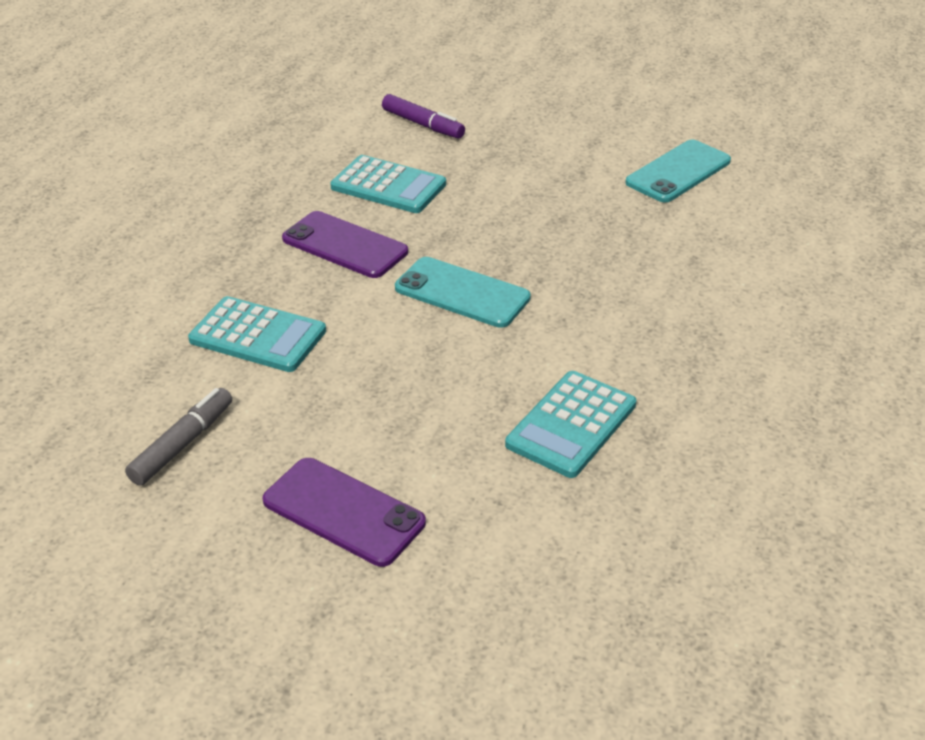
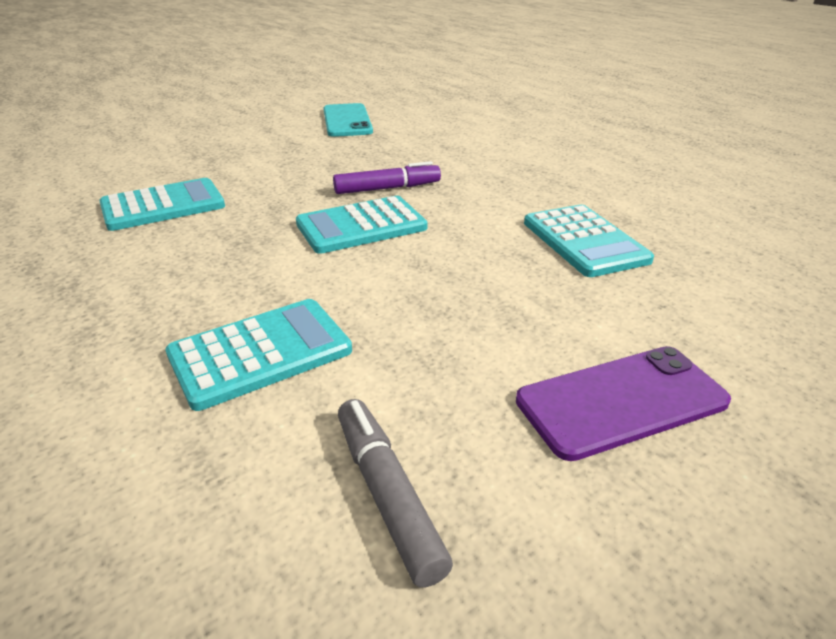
camera: 55 degrees left, 5 degrees down
(345, 245) = (204, 252): purple phone -> none
(423, 124) = (116, 167): purple marker -> purple marker (387, 188)
(462, 293) = (361, 226): turquoise phone -> turquoise calculator

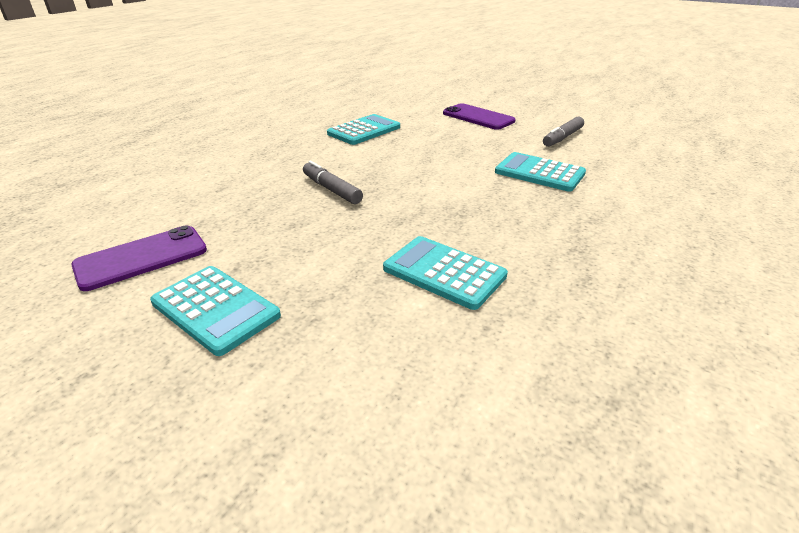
camera: 115 degrees left, 0 degrees up
(347, 121) = (141, 258): turquoise phone -> purple phone
(361, 226) = (399, 183): turquoise calculator -> turquoise calculator (215, 309)
(387, 188) = (332, 189): purple marker -> grey marker

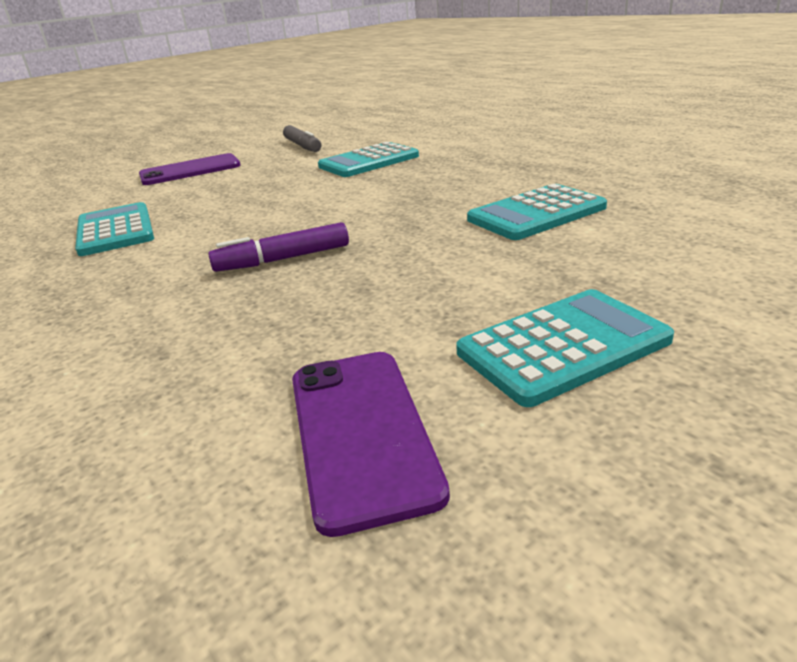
camera: 65 degrees left, 5 degrees down
(332, 189) = (283, 259): grey marker -> purple marker

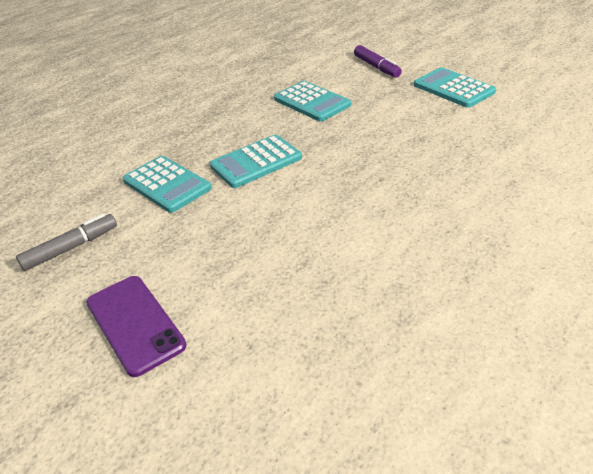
camera: 100 degrees left, 10 degrees up
(115, 230) = (342, 295): turquoise calculator -> turquoise calculator (256, 162)
(283, 259) = (389, 174): purple marker -> purple marker (376, 67)
(361, 432) = (529, 117): purple phone -> none

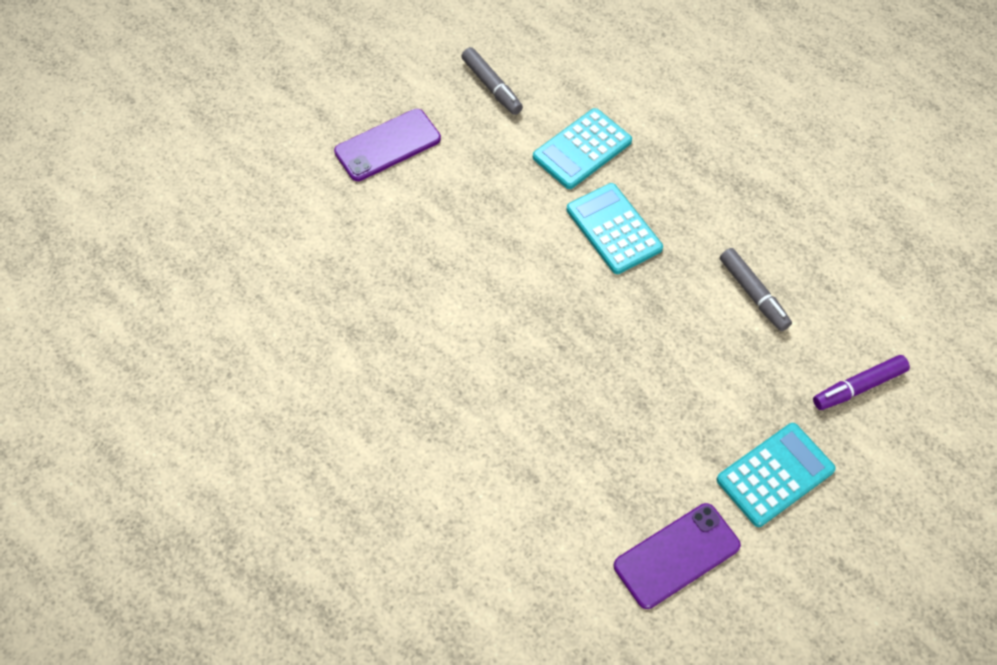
camera: 90 degrees right, 20 degrees up
(312, 102) = (753, 293): turquoise calculator -> grey marker
(536, 117) = (676, 556): none -> purple phone

